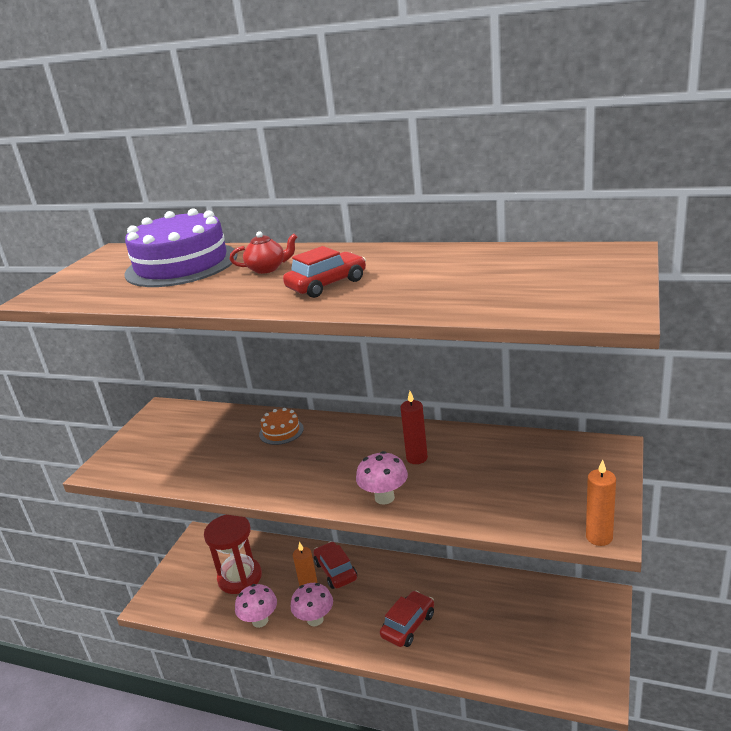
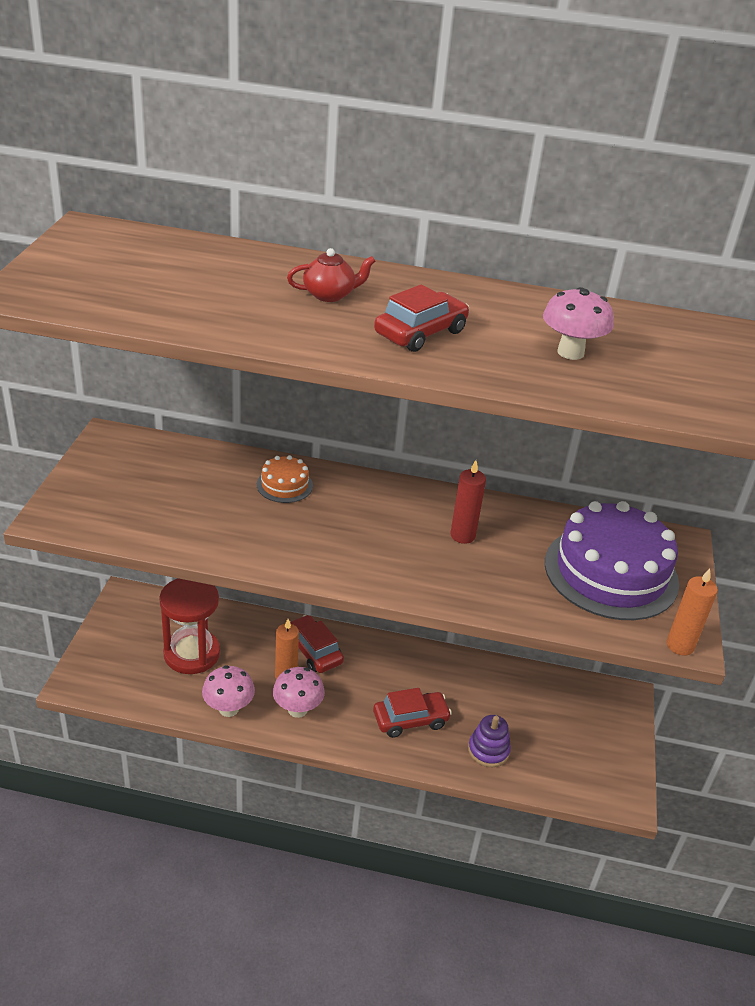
camera: 15 degrees left, 10 degrees up
(181, 264) = (204, 269): purple cake -> purple cake (611, 572)
(384, 497) = (435, 583): pink mushroom -> pink mushroom (570, 352)
(408, 625) = (410, 720): red car -> red car turned 45 degrees clockwise
(473, 650) = (488, 750): none -> purple stacking toy

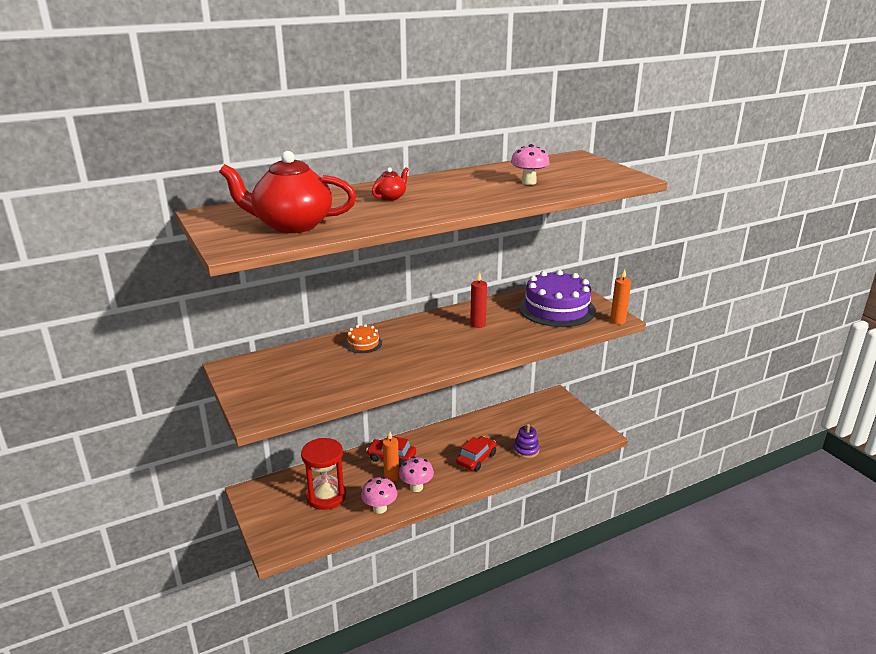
camera: 35 degrees left, 10 degrees down
(138, 288) = (292, 225): none -> red teapot
(420, 333) = (458, 196): red car -> none

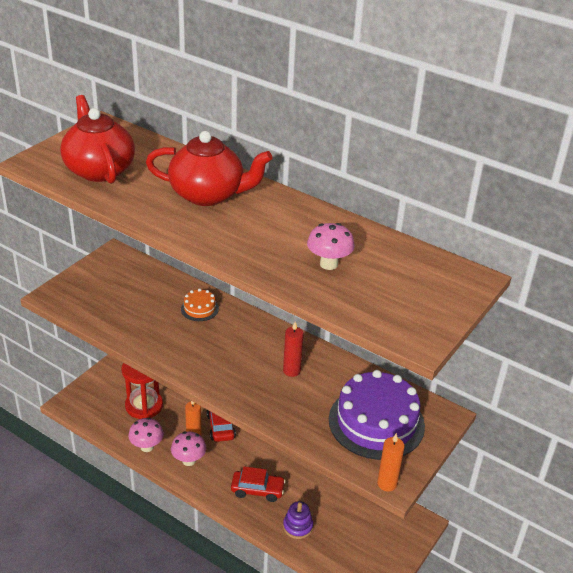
camera: 60 degrees right, 10 degrees up
(390, 197) = (208, 195): red teapot -> red teapot, size x2.20

